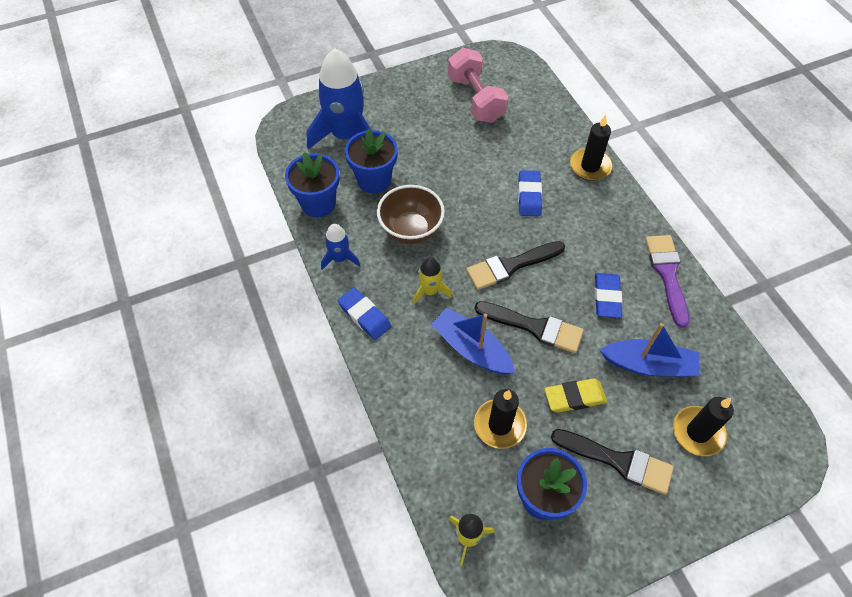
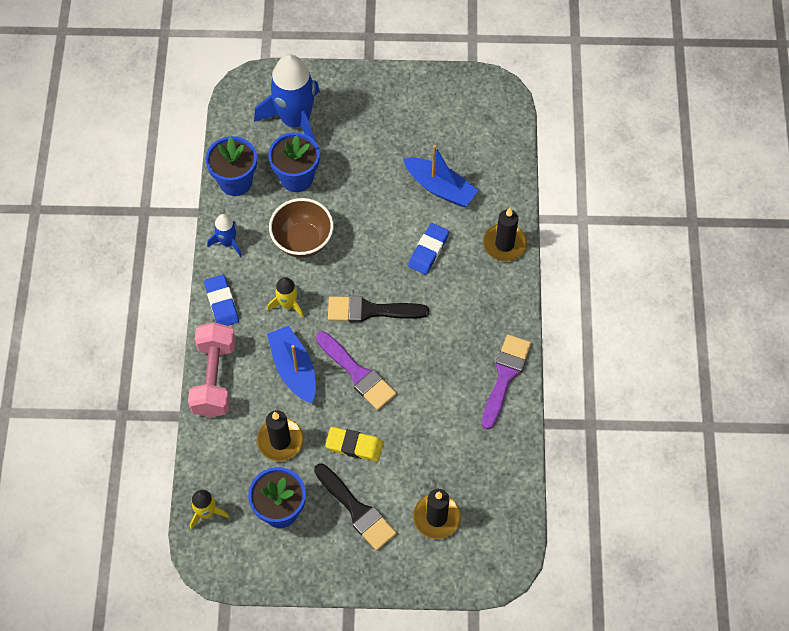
camera: 25 degrees right, 5 degrees up
(476, 99) = (439, 129): pink dumbbell -> pink dumbbell (214, 378)
(534, 327) = (357, 373): black brush -> purple brush
(607, 297) = (437, 374): blue eraser -> none
(648, 365) = (433, 447): blue boat -> blue boat (440, 188)

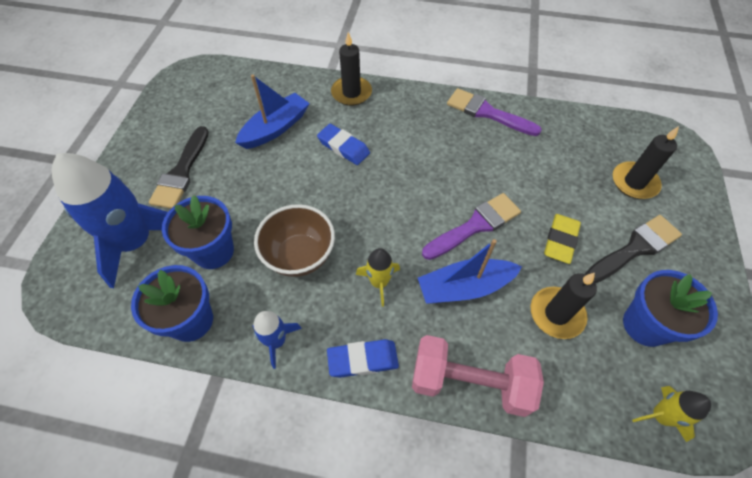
camera: 80 degrees left, 5 degrees down
(371, 310) = (402, 204): black brush -> black brush (181, 172)

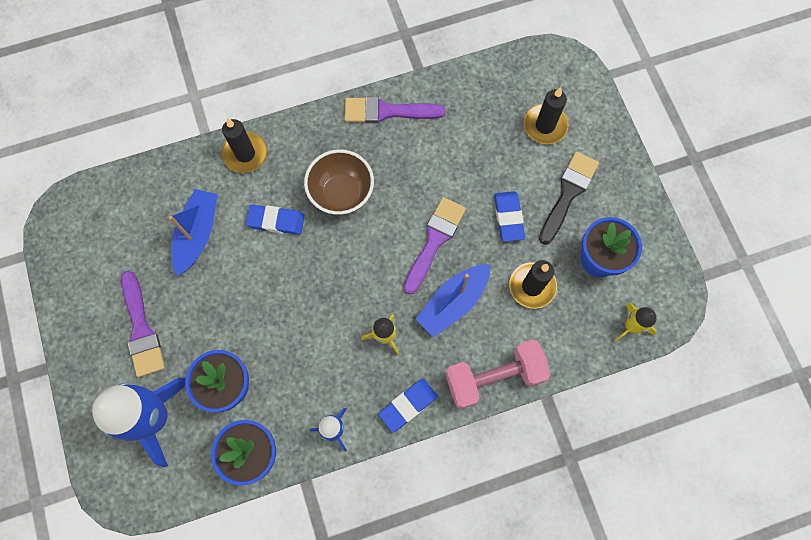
camera: 30 degrees left, 15 degrees up
(181, 172) = (141, 329): black brush -> purple brush
(300, 256) = (306, 349): brown bowl -> brown bowl (341, 194)
(560, 240) = (508, 217): yellow eraser -> blue eraser

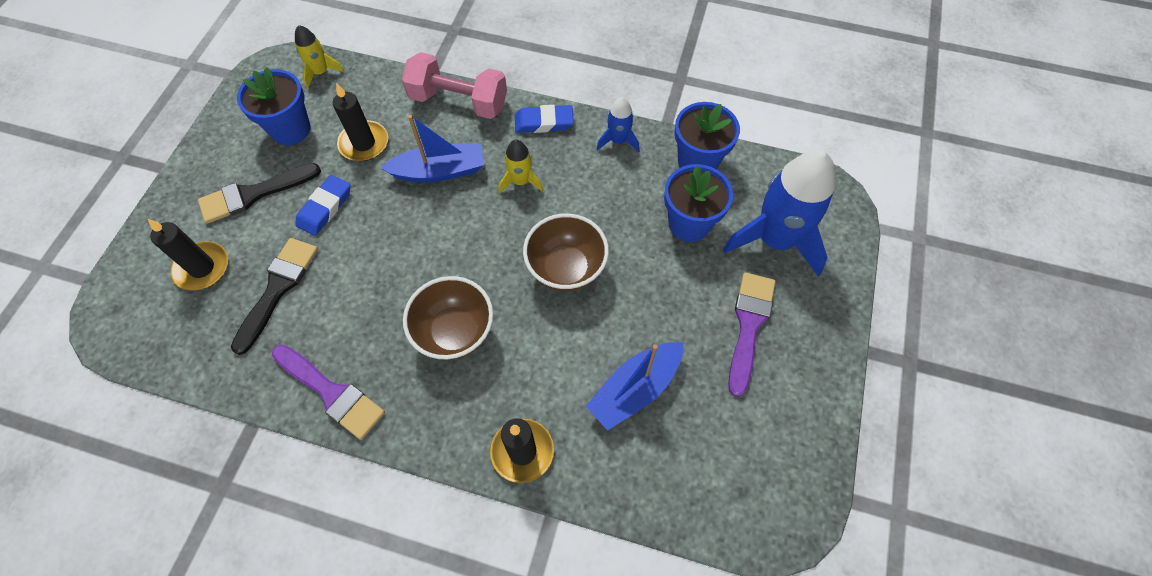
camera: 145 degrees left, 10 degrees down
(276, 221) = (542, 348): blue eraser -> none
(299, 287) = (566, 269): none -> brown bowl
(434, 241) = (408, 230): purple brush -> none
(482, 145) = (278, 288): none -> black brush

